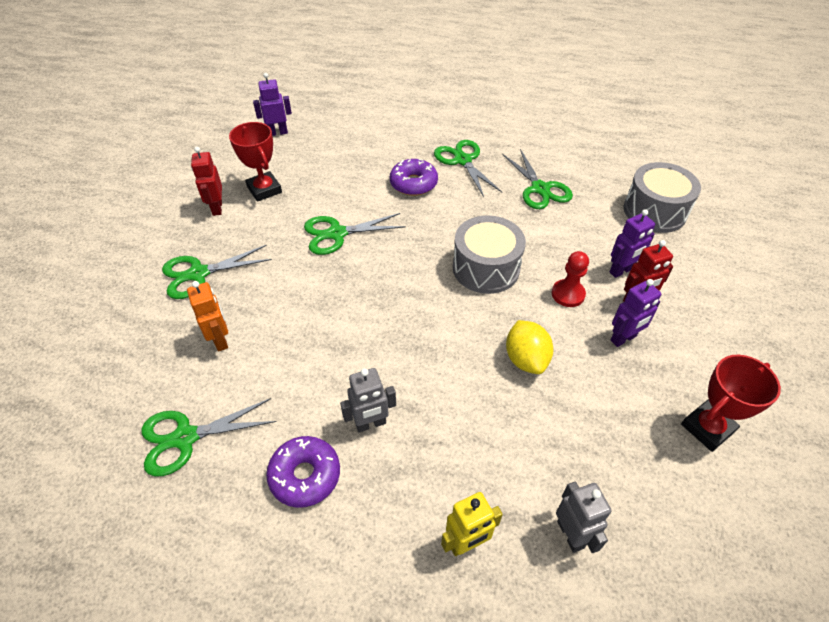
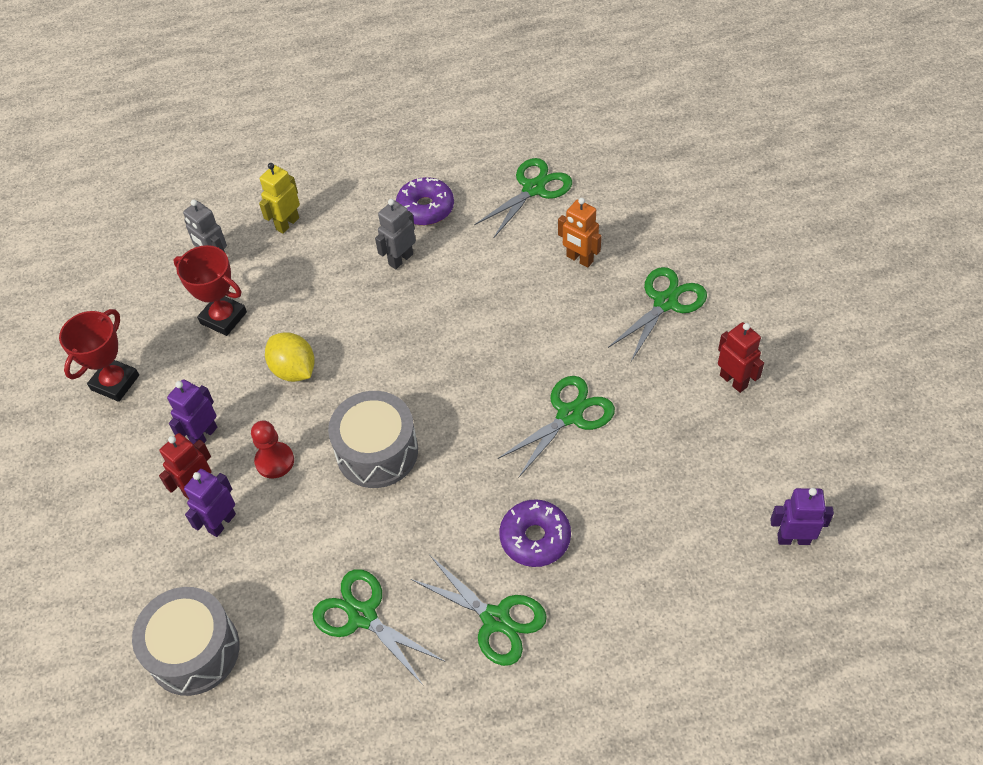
camera: 155 degrees right, 5 degrees up
(264, 189) = (708, 433): red trophy -> red trophy (223, 318)
(278, 132) = (793, 539): purple robot -> purple robot turned 135 degrees counterclockwise

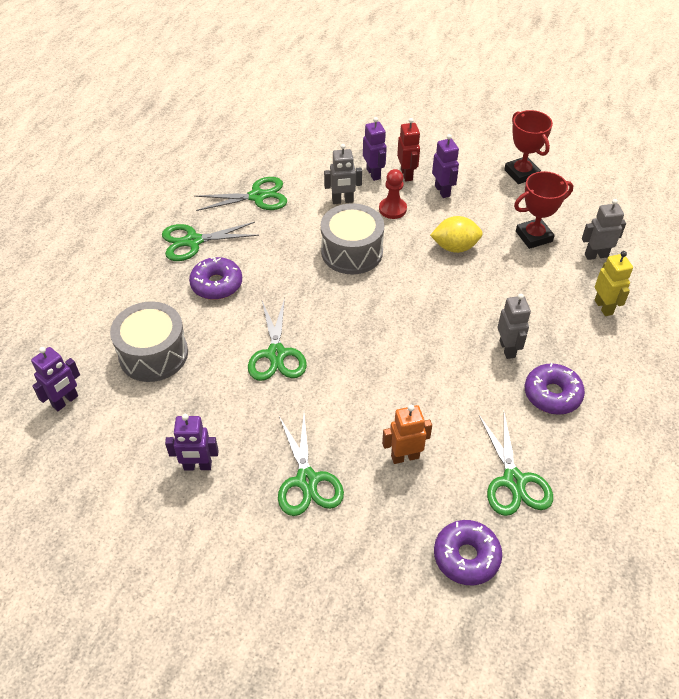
camera: 125 degrees right, 5 degrees down
(194, 651) = (310, 137): grey drum -> grey drum (153, 354)
(298, 519) = (342, 201): none -> grey robot
(623, 181) = (466, 557): none -> purple donut
(733, 381) = (197, 466): red robot -> purple robot

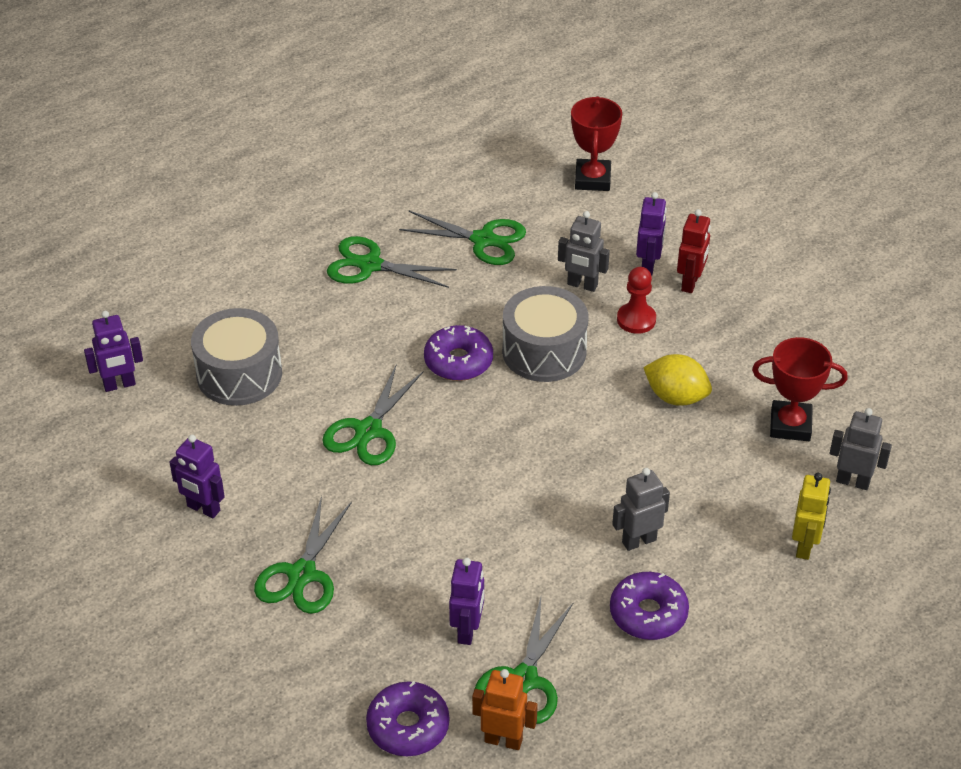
camera: 30 degrees right, 5 degrees down
(216, 284) = (360, 326): purple donut -> purple donut (458, 361)
(405, 456) = (423, 599): orange robot -> orange robot (503, 740)
(442, 191) = (719, 321): purple robot -> purple robot (467, 630)
(507, 349) = (639, 541): grey robot -> grey robot turned 135 degrees counterclockwise
(521, 173) = (846, 339): red trophy -> red trophy (592, 179)

